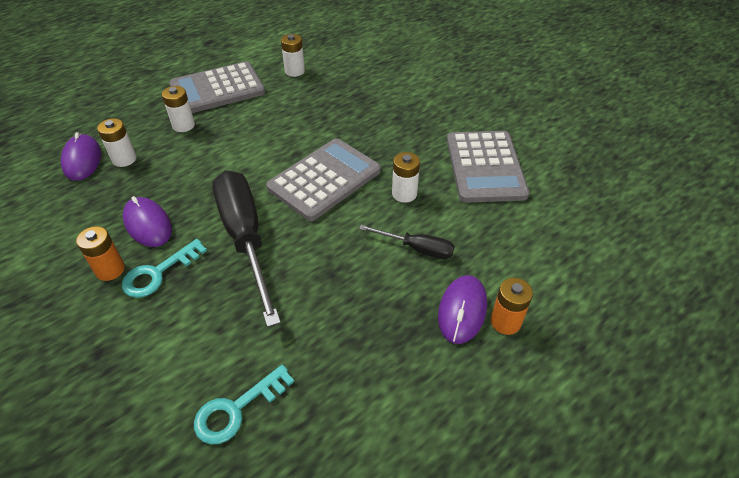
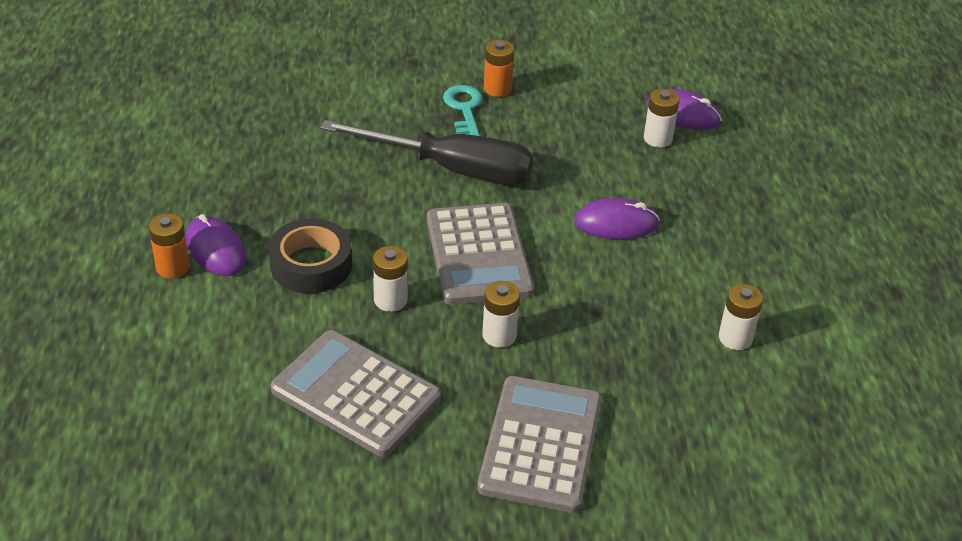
camera: 125 degrees right, 5 degrees down
(148, 224) = (535, 123): purple mouse -> purple mouse (616, 223)
(183, 125) = (686, 196): white battery -> white battery (499, 335)
(217, 89) = (747, 250): grey calculator -> grey calculator (540, 444)
(236, 409) = (288, 101): turquoise key -> none
(417, 248) = (311, 264): black screwdriver -> black tape

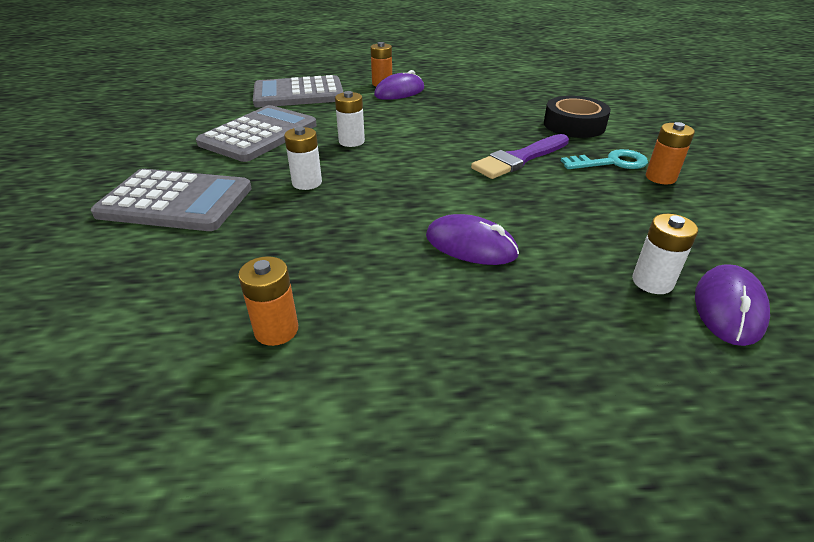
camera: 90 degrees right, 5 degrees down
(311, 264) = (388, 116): black tape -> black tape (574, 125)
(451, 169) = (519, 159): black screwdriver -> purple brush
(478, 255) = (407, 172): grey calculator -> grey calculator (298, 94)
(616, 223) = (471, 245): purple mouse -> purple mouse turned 60 degrees counterclockwise
(735, 338) = (276, 330): white battery -> orange battery

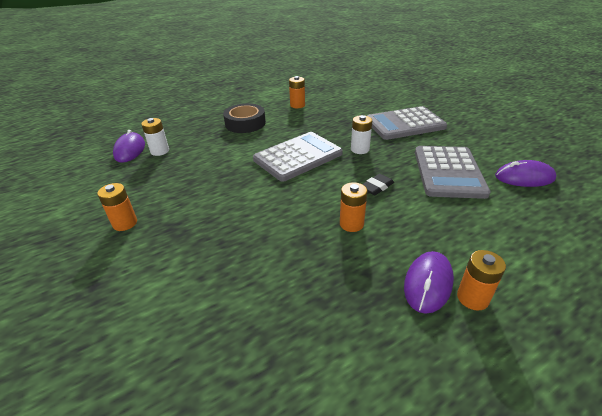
camera: 155 degrees right, 0 degrees up
(298, 94) = (519, 235): grey calculator -> grey calculator (298, 157)
(351, 141) = (377, 187): white battery -> black eraser
(414, 124) = (351, 224): none -> orange battery
(471, 245) = (246, 144): purple mouse -> purple mouse (524, 177)
(519, 159) = (238, 209): purple brush -> none
(574, 125) = (192, 281): black tape -> black tape (245, 123)
(611, 162) = (161, 229): turquoise key -> none

